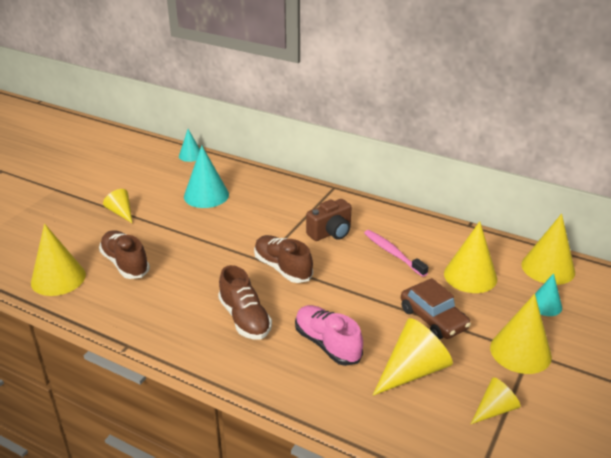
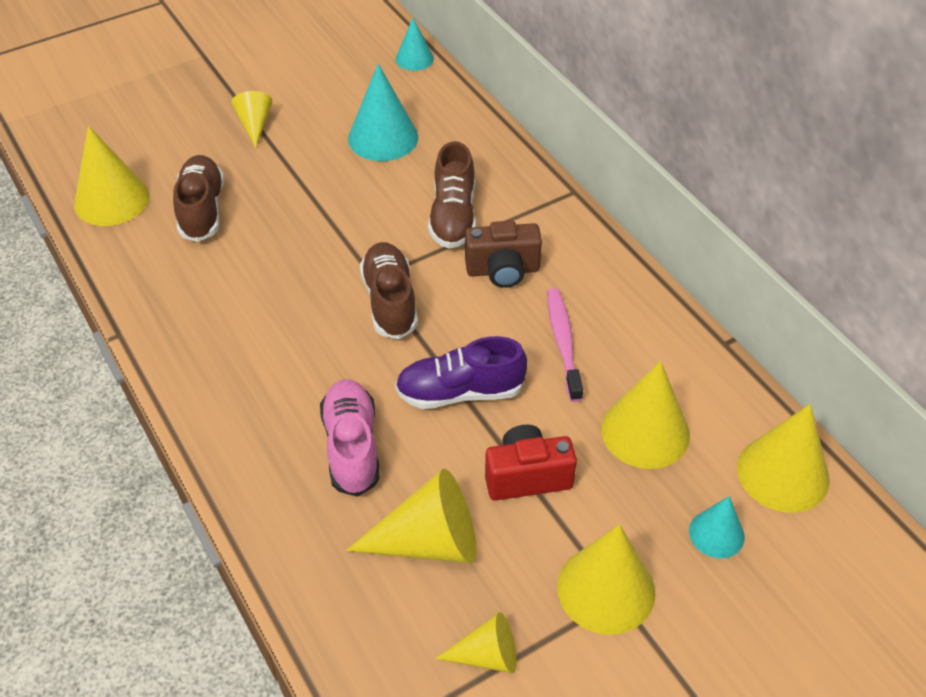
camera: 30 degrees right, 15 degrees up
(245, 319) = (280, 359): brown shoe -> brown shoe (453, 216)
(361, 295) = (460, 392): none -> purple shoe
(433, 319) = (527, 476): brown car -> red camera

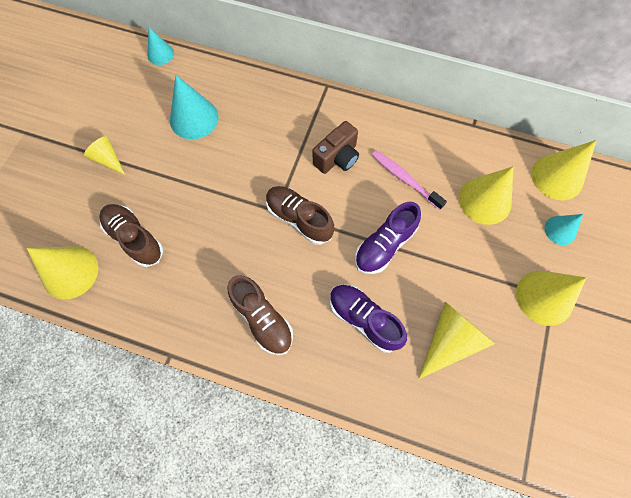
camera: 40 degrees left, 20 degrees up
(352, 447) = (364, 319): pink shoe -> purple shoe
(453, 216) = (281, 143): brown shoe -> brown shoe (262, 319)
(487, 655) = (530, 376): yellow cone -> none
(527, 476) = (458, 267): red camera -> none

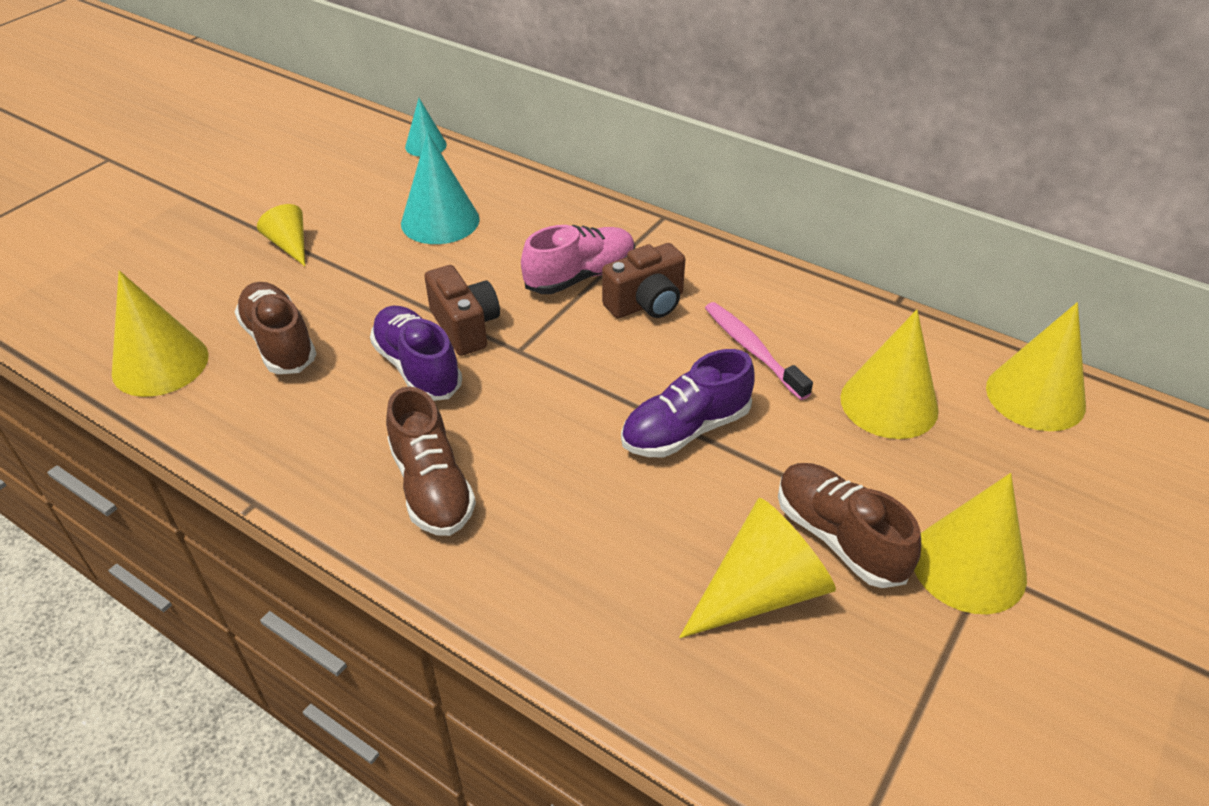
camera: 15 degrees right, 25 degrees down
(240, 200) = (465, 327): none -> brown camera
(293, 145) = (580, 276): none -> pink shoe
(299, 219) = (551, 367): brown shoe -> brown shoe (838, 537)
(364, 319) = (610, 525): purple shoe -> purple shoe (417, 368)
(560, 230) = (1024, 472): turquoise cone -> none

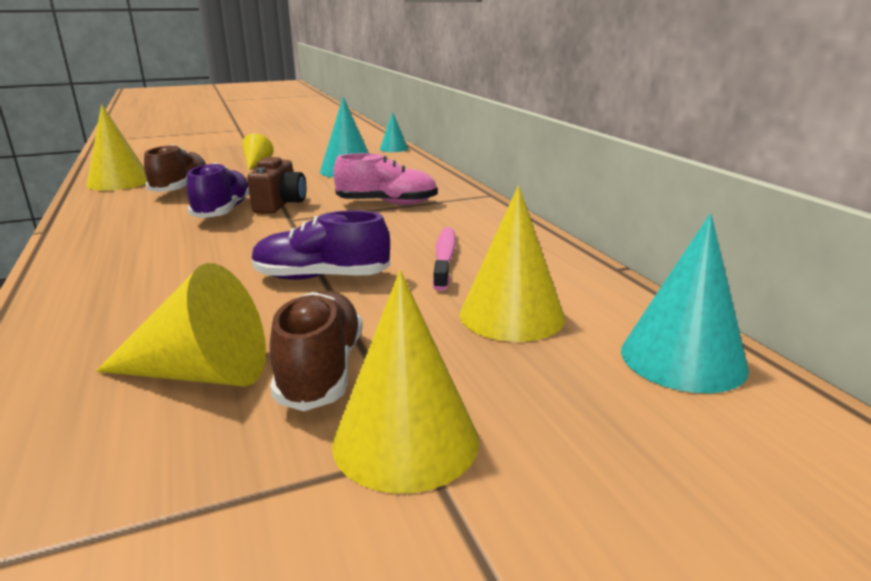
camera: 35 degrees right, 20 degrees down
(432, 486) = (128, 252): brown shoe -> none
(646, 304) = (407, 222): brown camera -> none
(1035, 396) = (682, 358): yellow cone -> turquoise cone

